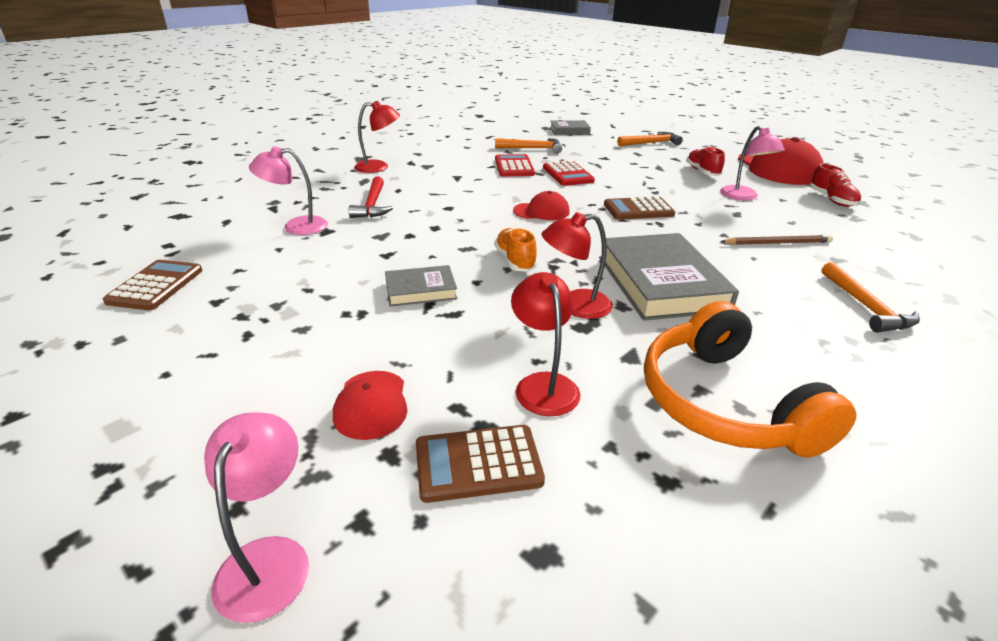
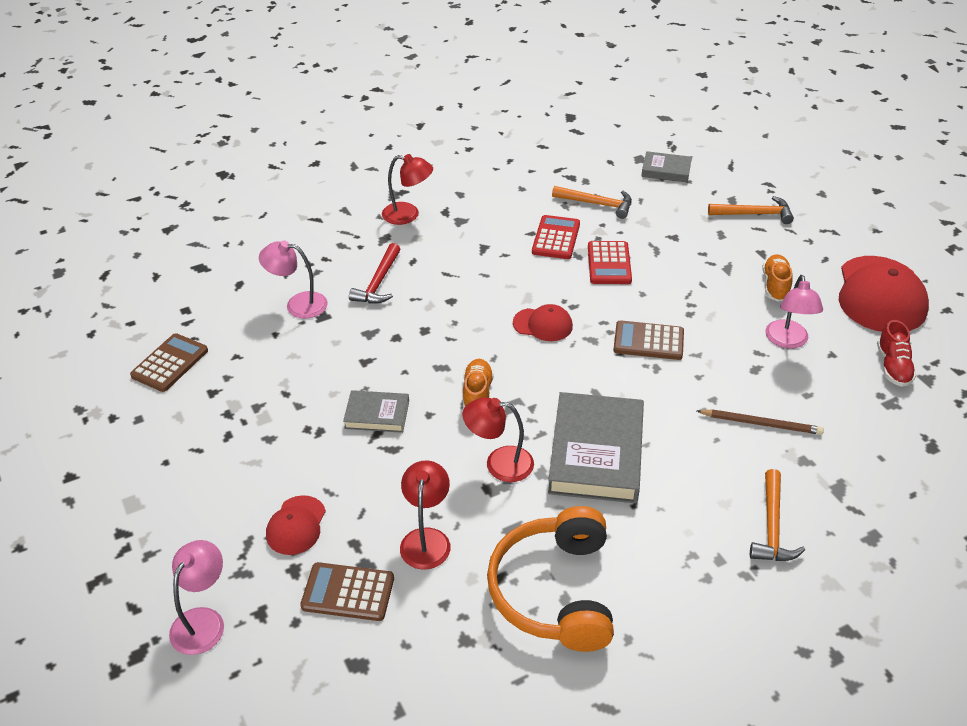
camera: 20 degrees right, 10 degrees up
(702, 172) = (775, 285): red shoe -> orange shoe

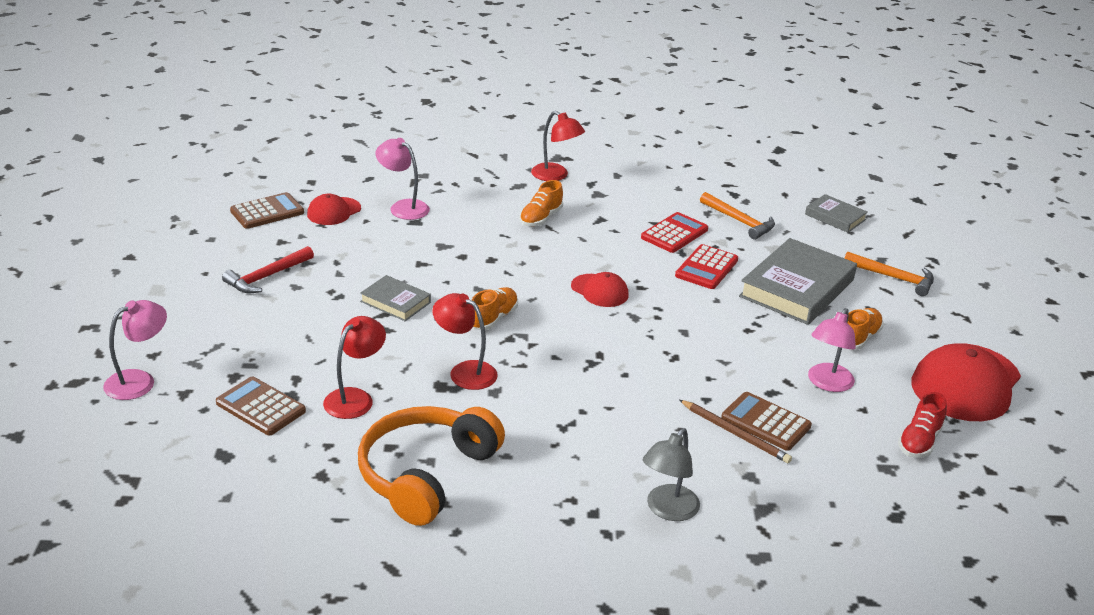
camera: 25 degrees right, 10 degrees down
(296, 525) = (263, 349): red cap -> red cap (334, 211)
(378, 282) = (484, 214): red hammer -> red hammer (266, 277)
(432, 267) = (541, 218): none -> orange shoe
(596, 453) = (557, 396): grey book -> grey book (797, 288)
(648, 341) = (687, 336): brown calculator -> brown calculator (766, 422)
(772, 527) = (667, 510): orange hammer -> grey lamp

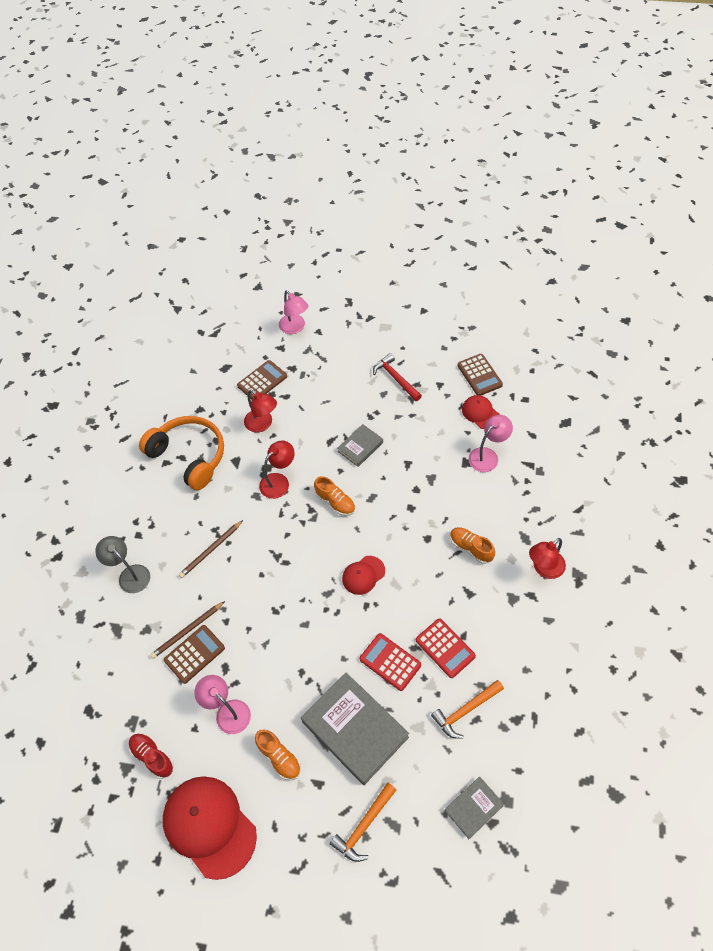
camera: 105 degrees right, 25 degrees up
(599, 427) = (211, 550): none -> brown pencil

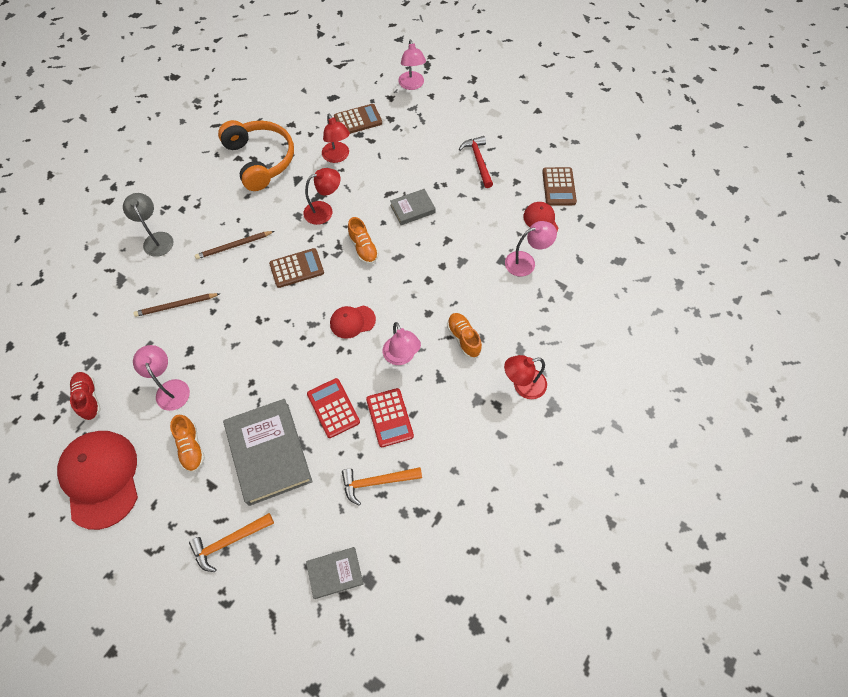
camera: 20 degrees right, 5 degrees up
(194, 654) = (171, 328): brown calculator -> brown calculator (297, 268)
(425, 588) = (401, 357): none -> pink lamp

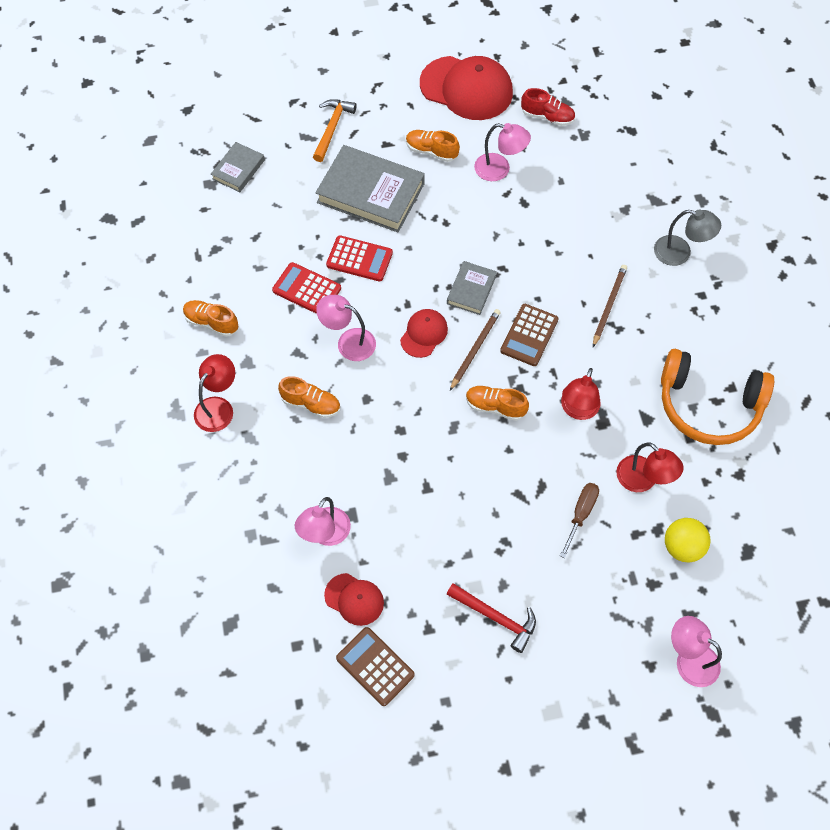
camera: 135 degrees right, 0 degrees up
(176, 306) = (582, 221): brown pencil -> brown pencil (475, 349)
(337, 157) = (643, 480): red lamp -> red lamp turned 150 degrees counterclockwise
(358, 120) = (682, 547): brown calculator -> yellow ball
(377, 482) = (268, 241): orange hammer -> none
(385, 167) = (581, 514): none -> brown screwdriver
(412, 209) = (498, 491): grey book -> grey book (471, 290)
(475, 451) = (211, 322): none -> orange shoe

